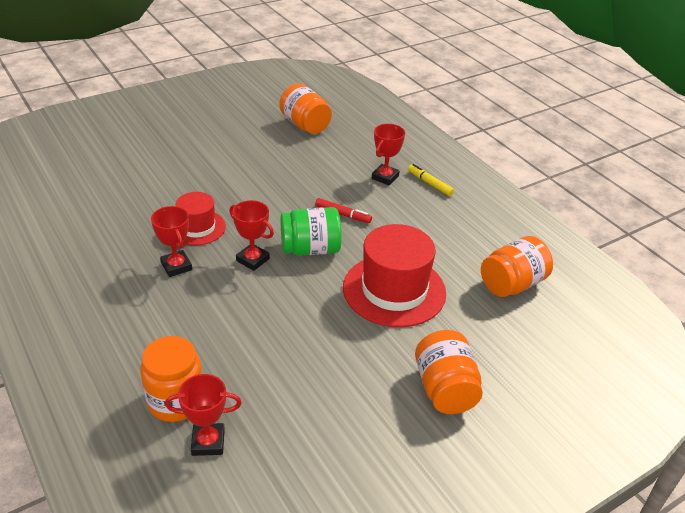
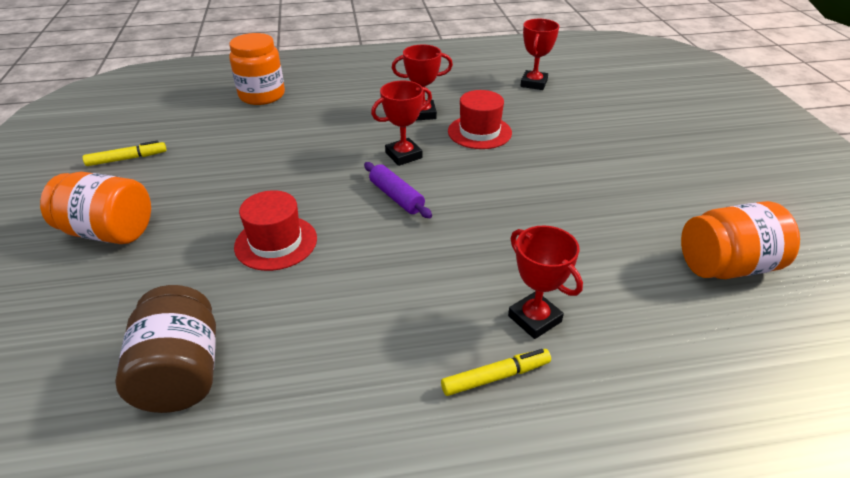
camera: 115 degrees right, 0 degrees up
(208, 442) = (210, 102): red trophy -> red trophy (533, 83)
(310, 249) = (396, 197): green jar -> purple rolling pin
(343, 214) = (452, 242): red marker -> none
(350, 446) = (127, 159): none -> yellow marker
(394, 290) = (276, 242): red hat -> red hat, size x0.59
(512, 284) = (181, 373): orange jar -> brown jar

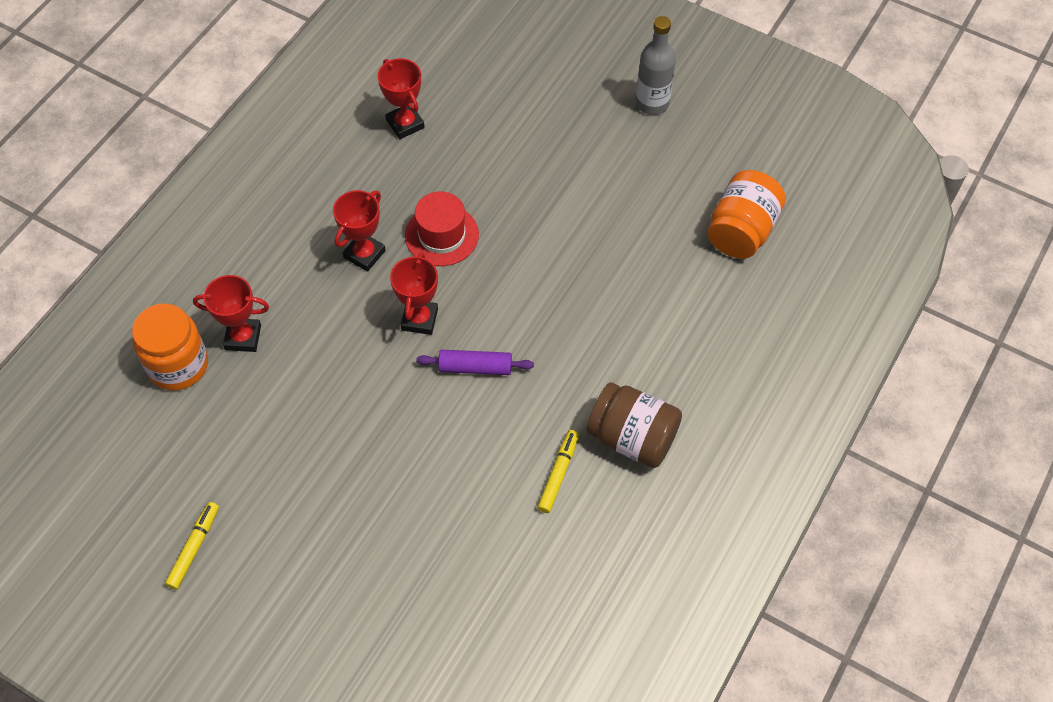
camera: 50 degrees left, 20 degrees up
(109, 232) = (319, 609): orange jar -> none
(181, 373) = (548, 624): brown jar -> brown jar (632, 438)
(276, 242) = (454, 490): red hat -> none
(496, 377) = (709, 443): yellow marker -> yellow marker (558, 474)
(534, 319) = (684, 382): red trophy -> red trophy (243, 337)
(732, 159) = (652, 103): none -> grey bottle

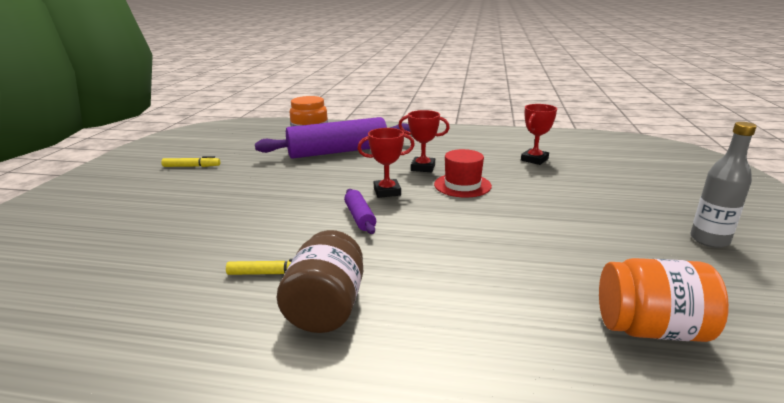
camera: 70 degrees right, 35 degrees down
(243, 337) = (338, 152): red trophy -> purple rolling pin

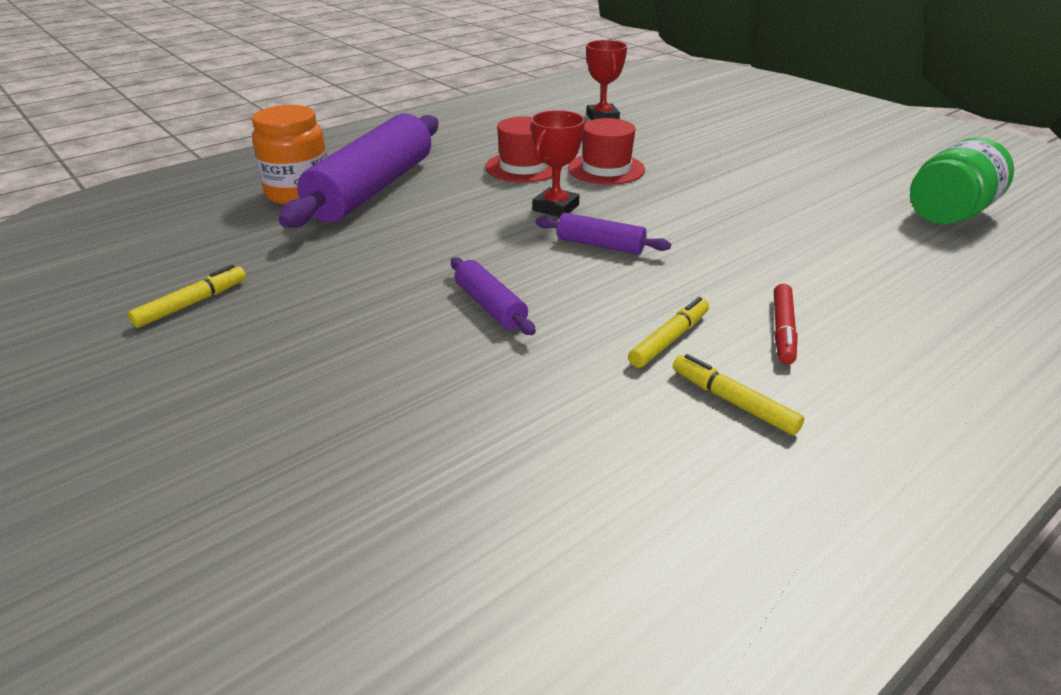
camera: 50 degrees left, 10 degrees up
(218, 317) = (733, 402): none -> yellow marker
(254, 217) = (490, 306): none -> purple rolling pin
(326, 308) = (782, 330): brown jar -> red marker
(423, 167) = (523, 167): red trophy -> red hat
(650, 329) = (949, 214): orange jar -> green jar
(709, 240) = (849, 138): grey bottle -> none

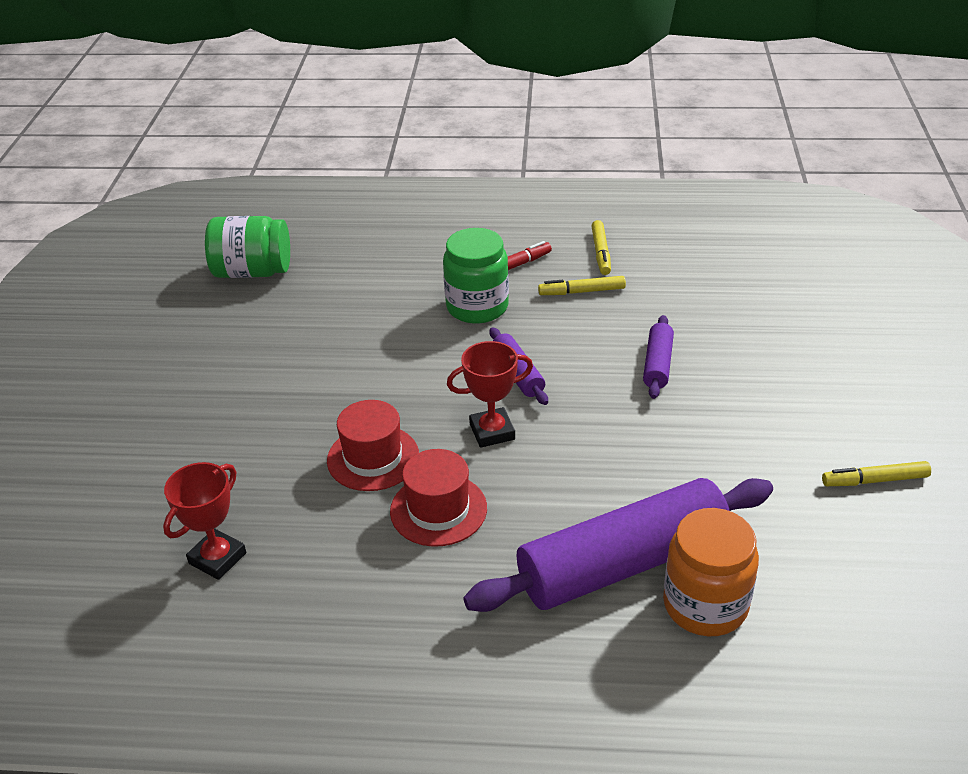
camera: 135 degrees left, 5 degrees up
(731, 275) = (477, 307): none -> green jar

